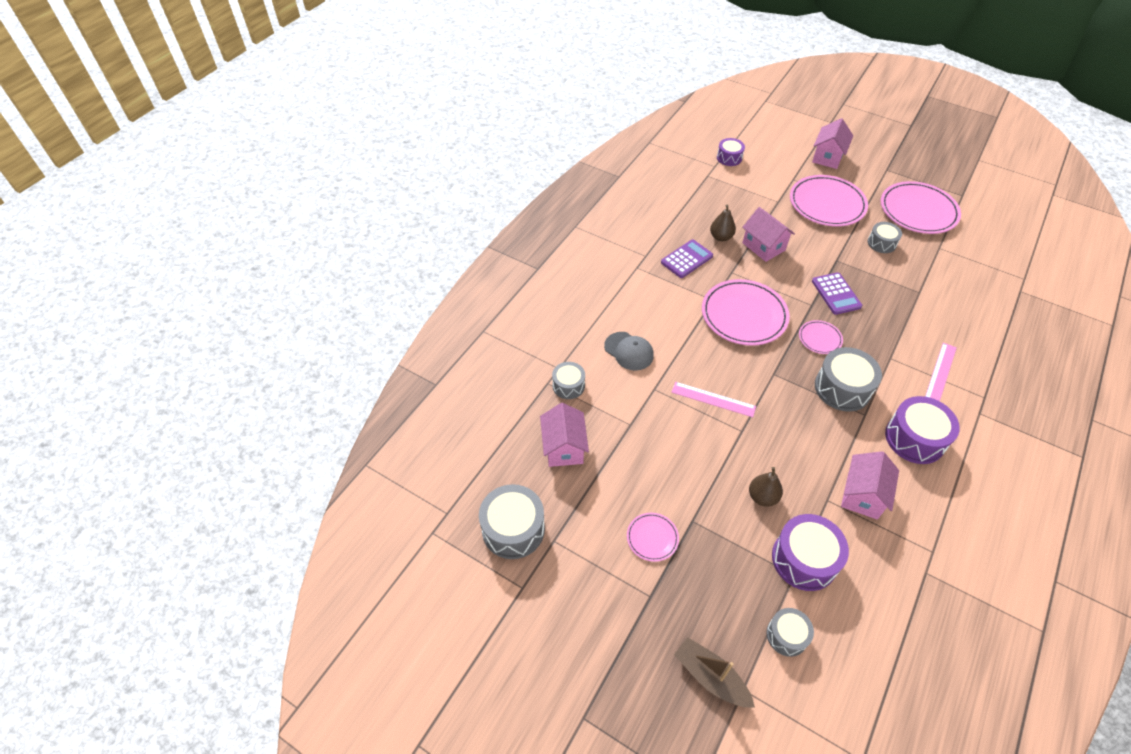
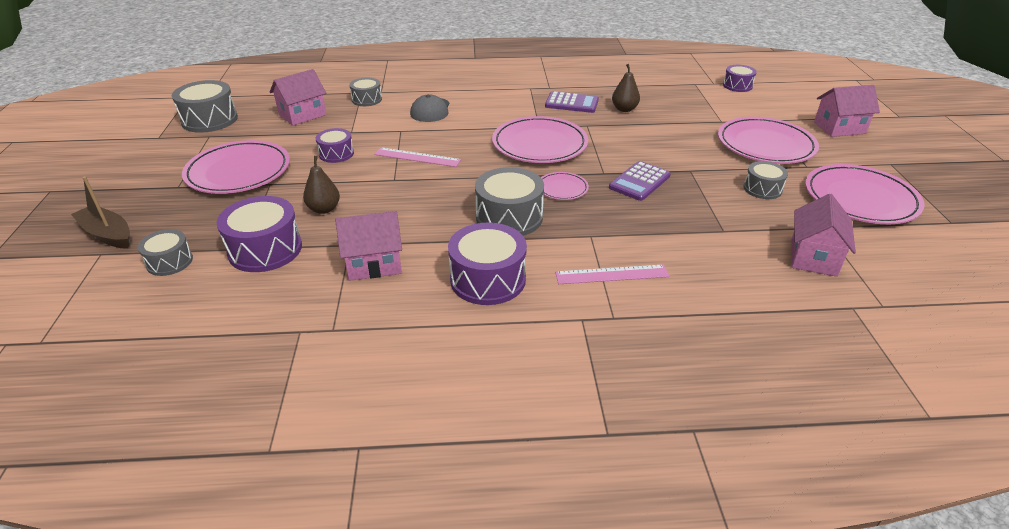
camera: 55 degrees right, 15 degrees down
(652, 538) = (238, 171): pink plate -> pink plate, size x2.05
(667, 452) = (336, 154): none -> purple drum
(710, 677) = (107, 234): brown boat -> brown boat turned 60 degrees counterclockwise
(713, 399) = (417, 157): pink ruler -> pink ruler turned 60 degrees counterclockwise
(763, 246) = (645, 130): pink house -> pink house (813, 257)

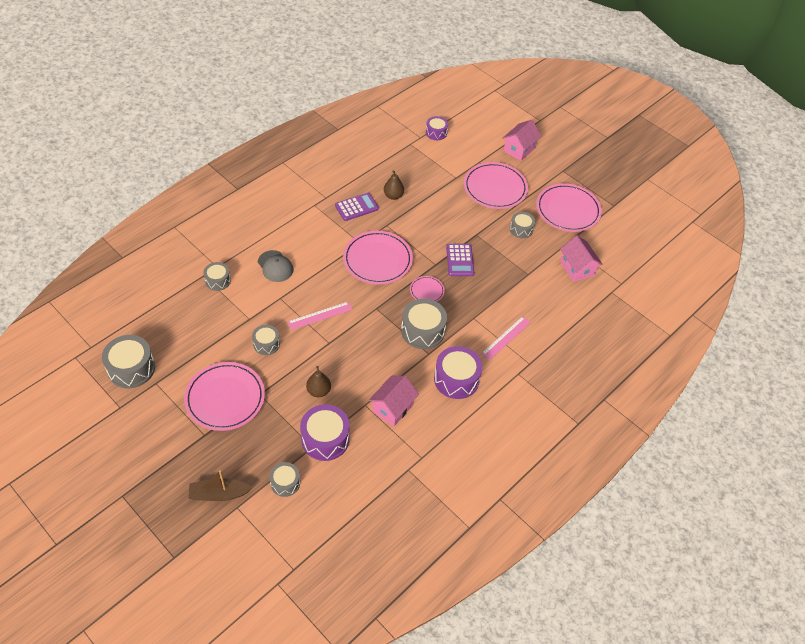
camera: 45 degrees left, 15 degrees up
(302, 115) = (193, 323): pink house -> none
(336, 154) = (266, 344): purple drum -> grey drum

